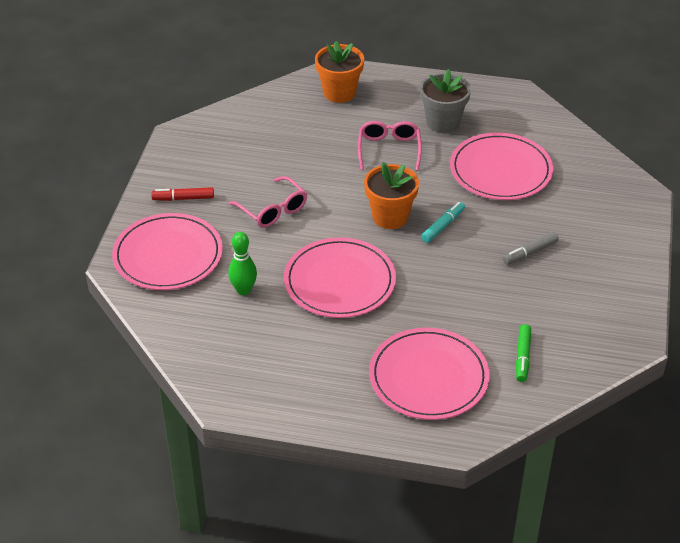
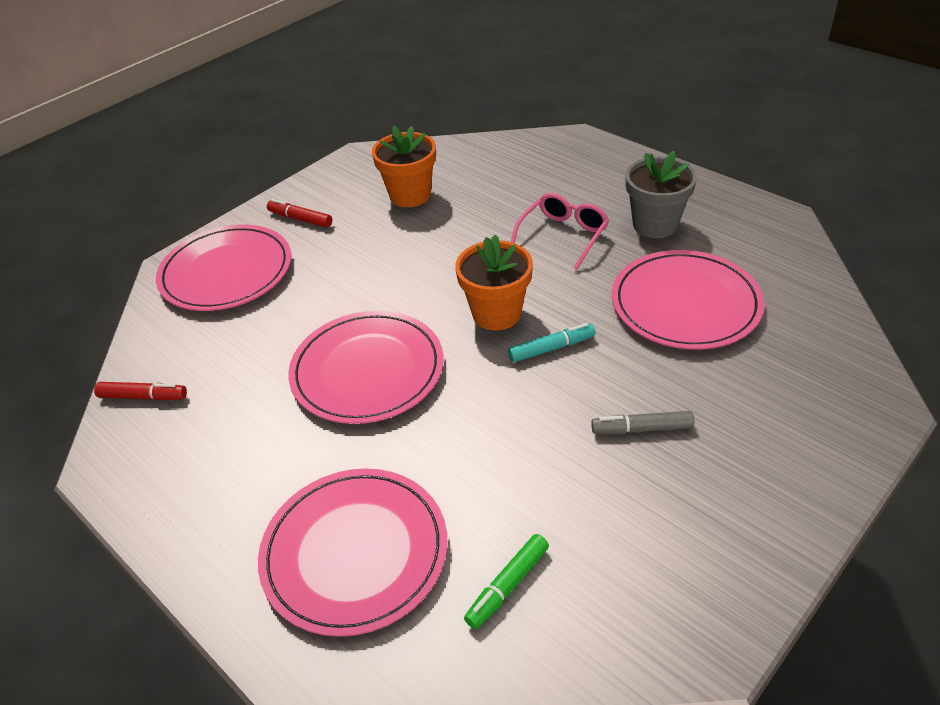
camera: 35 degrees right, 0 degrees up
(202, 354) = (143, 396): none -> red marker
(243, 290) = (258, 339): green bowling pin -> none
(273, 210) = (375, 261): pink glasses -> none
(339, 92) = (560, 160): orange flower pot -> orange flower pot (410, 195)

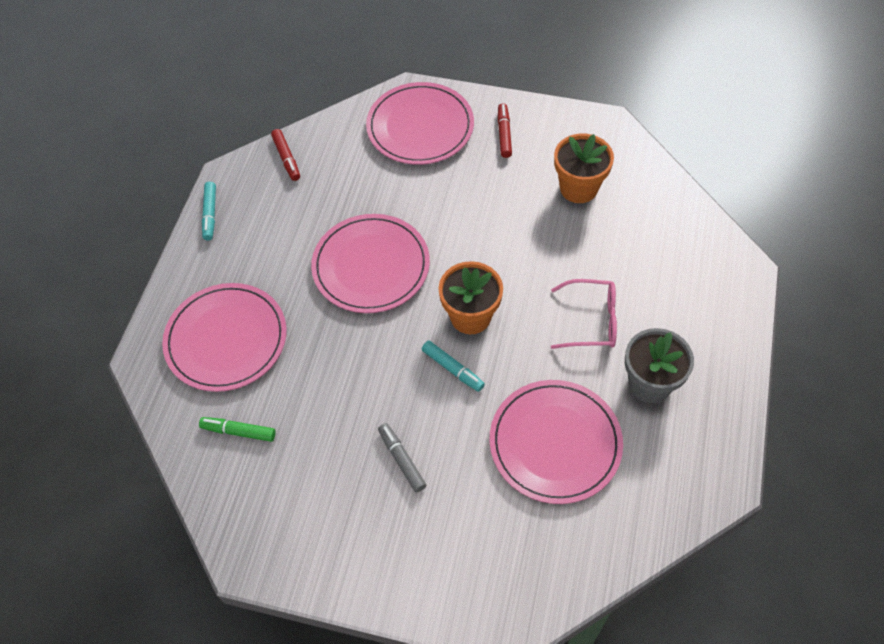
camera: 60 degrees right, 15 degrees up
(143, 505) = (210, 214): none -> turquoise marker

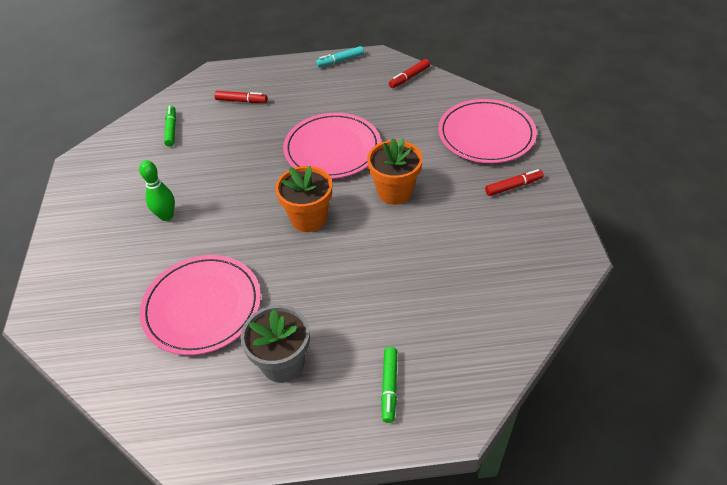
camera: 70 degrees right, 10 degrees down
(226, 339) = (241, 101): pink plate -> red marker
(402, 460) = (166, 216): grey marker -> green bowling pin
(452, 369) = (255, 222): turquoise marker -> none
(578, 188) = (483, 254): orange flower pot -> orange flower pot (394, 192)
(591, 321) = (336, 301): pink glasses -> none
(700, 306) = (389, 387): none -> green marker

